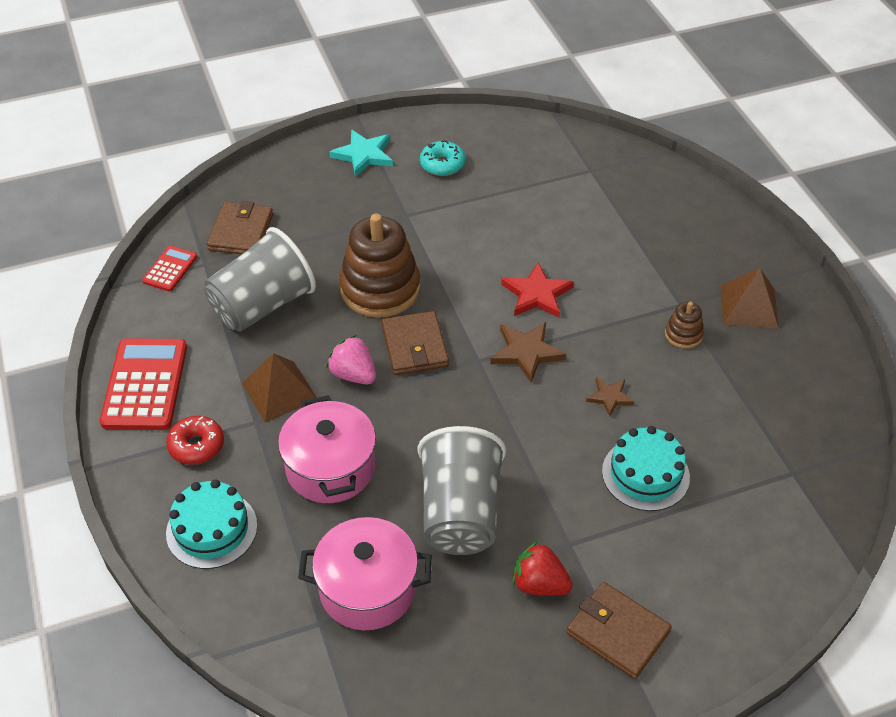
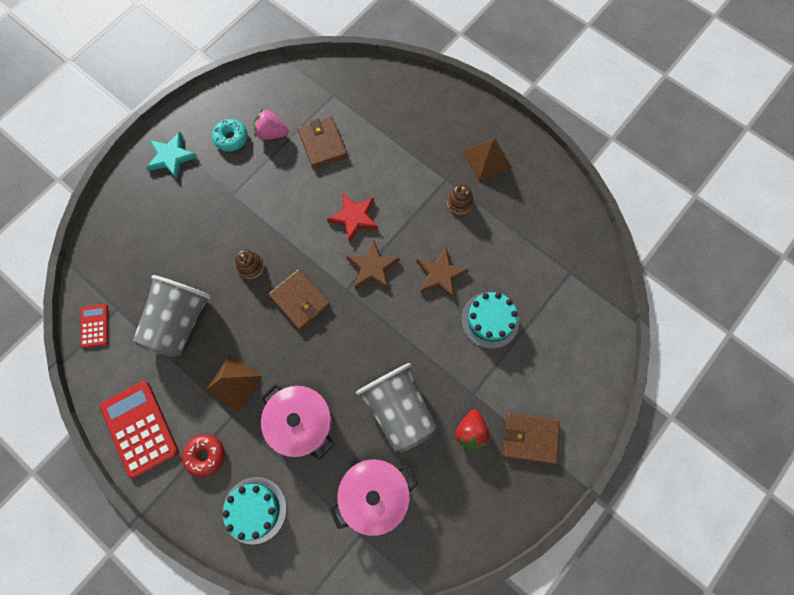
camera: 30 degrees left, 25 degrees up
(241, 232) = (125, 268): brown wallet -> brown wallet (323, 144)
(353, 374) = (273, 344): pink strawberry -> pink strawberry (272, 133)
(380, 289) = (250, 266): brown stacking toy -> brown stacking toy, size x0.46
(539, 584) = (470, 432): red strawberry -> red strawberry turned 75 degrees counterclockwise
(610, 397) = (440, 274): brown star -> brown star, size x1.64

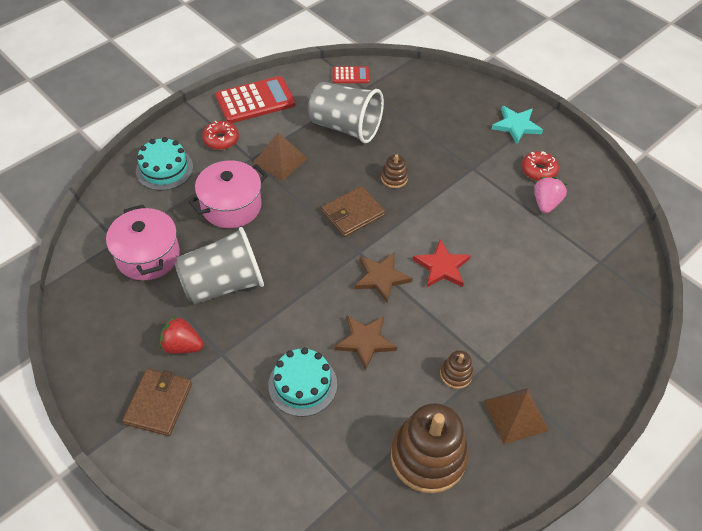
camera: 95 degrees right, 20 degrees down
(231, 138) = (538, 170): turquoise donut -> red donut
(323, 144) = (534, 246): brown wallet -> none
(532, 219) = (428, 456): none -> brown stacking toy

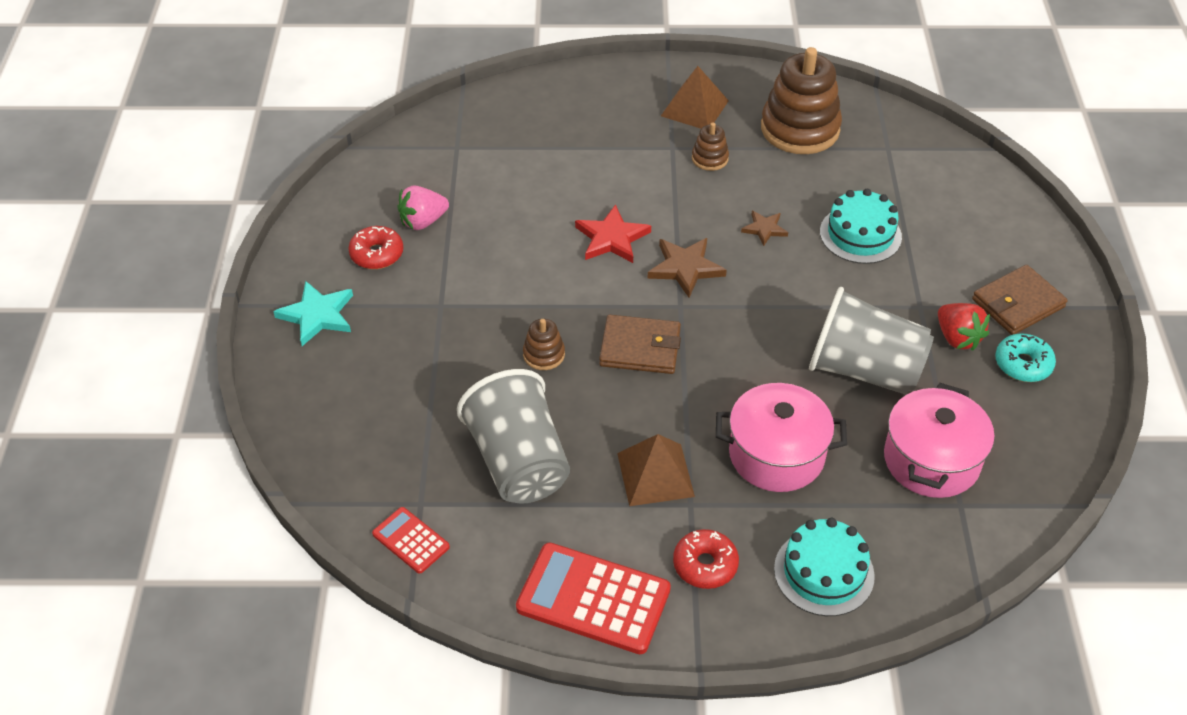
camera: 135 degrees left, 5 degrees down
(129, 355) = (1023, 364): none -> turquoise donut
(365, 341) = (764, 229): brown star -> brown star, size x0.61

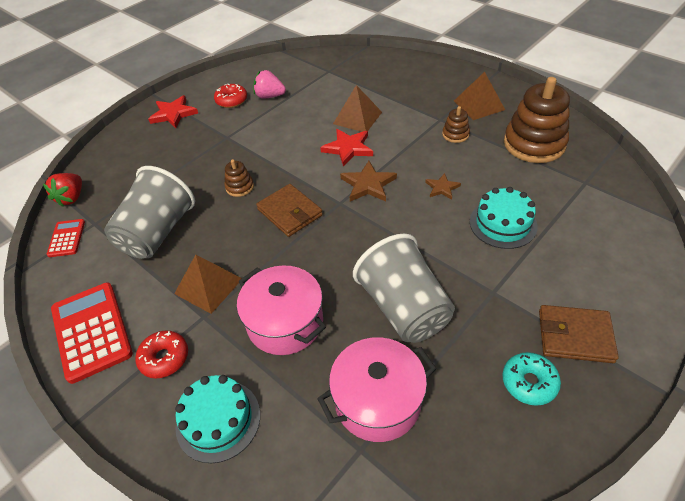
camera: 45 degrees right, 0 degrees up
(317, 315) = (173, 114): turquoise star -> red star
(575, 194) = (357, 118): none -> brown pyramid
(957, 338) = (497, 330): red strawberry -> red strawberry (72, 198)

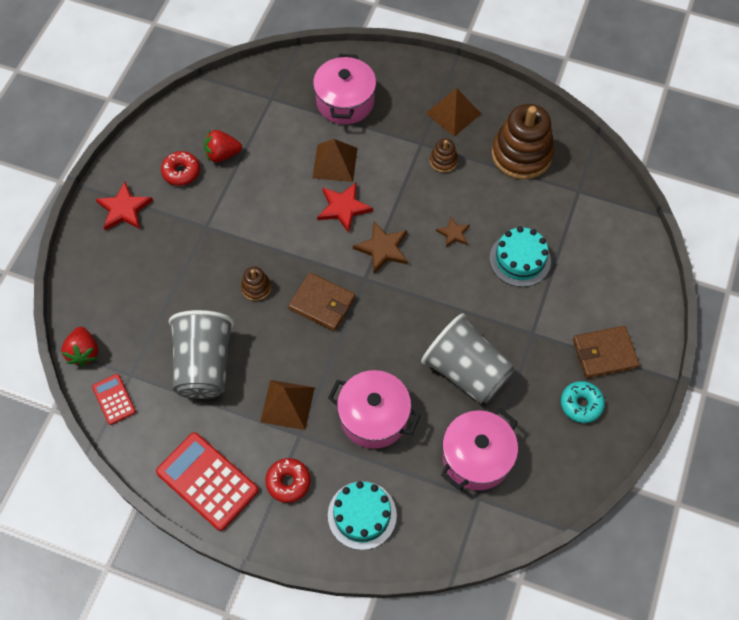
camera: 25 degrees left, 15 degrees up
(270, 96) = (222, 154): pink strawberry -> red strawberry
(387, 82) = (345, 102): none -> pink pot

